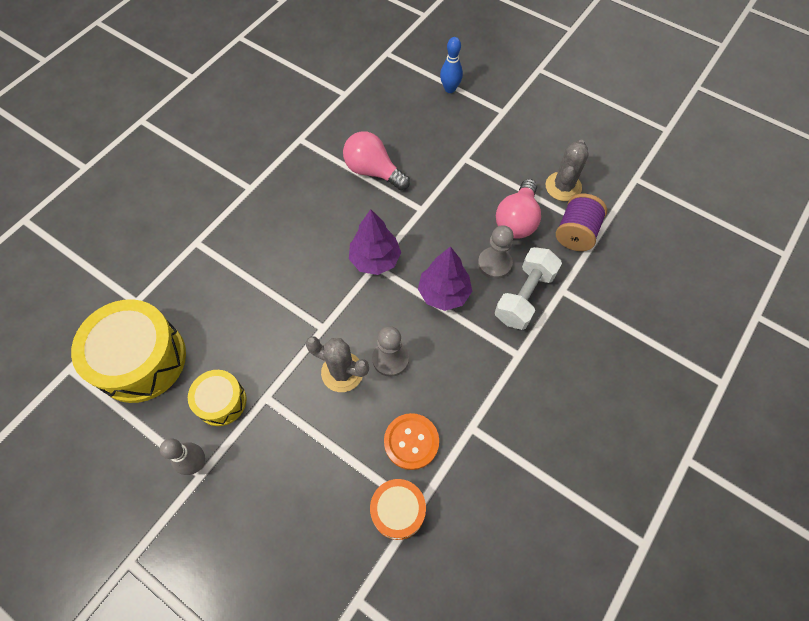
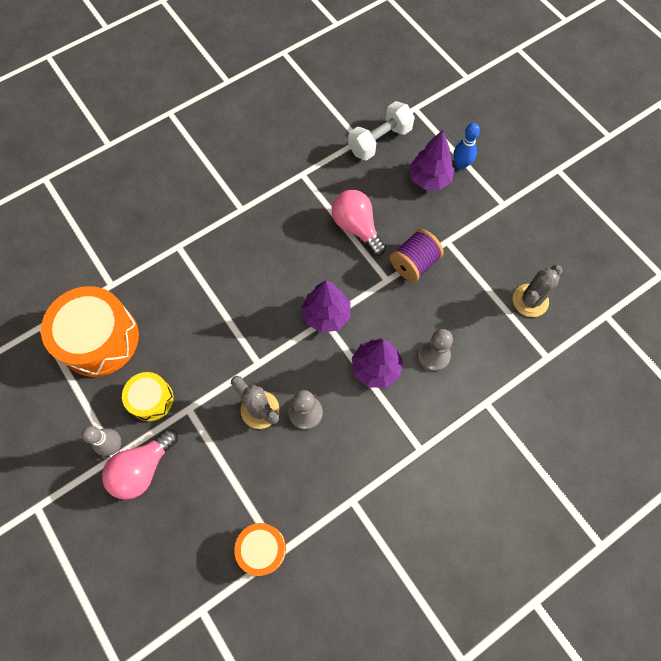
camera: 20 degrees right, 5 degrees up
(141, 359) = (99, 339): yellow drum -> orange drum
(411, 441) = (295, 493): orange button -> none
(425, 109) = (429, 179): none -> purple tree
(517, 220) = (471, 320): pink light bulb -> pink light bulb (143, 468)
(524, 296) = (448, 396): white dumbbell -> white dumbbell (380, 141)
(576, 233) = (522, 351): purple spool -> purple spool (414, 263)

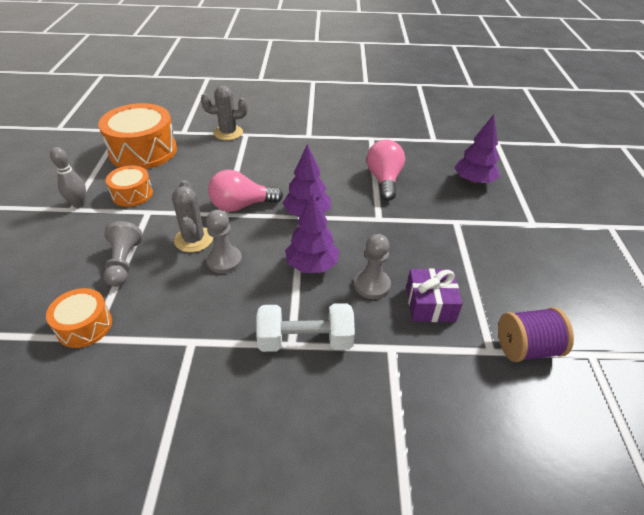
camera: 35 degrees right, 25 degrees down
(143, 468) = (77, 225): pink light bulb -> pink light bulb (241, 206)
(151, 399) = (132, 194): yellow drum -> orange drum
(227, 474) = (123, 263): none -> grey pawn
(380, 141) = (450, 146): white dumbbell -> white dumbbell (305, 340)
(414, 263) = (412, 220): purple spool -> purple spool (526, 348)
(461, 165) = (511, 185): blue bowling pin -> none
(484, 344) = (430, 304): none -> purple gift
(530, 300) = (507, 298): grey cactus -> grey cactus (228, 133)

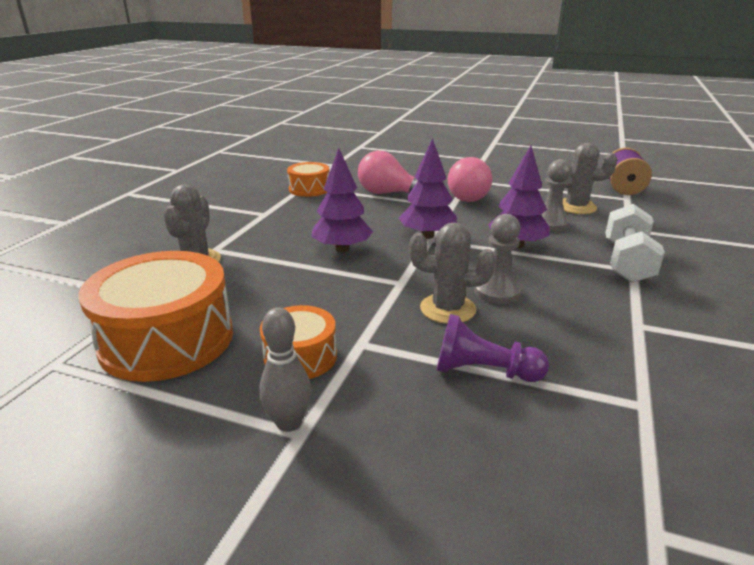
camera: 70 degrees left, 15 degrees down
(84, 326) = (621, 413): orange drum -> orange drum (309, 189)
(123, 263) = (483, 371): grey pawn -> purple pawn
(241, 206) = (389, 270): pink light bulb -> pink light bulb (467, 196)
(430, 304) = (576, 207): purple gift -> grey cactus
(473, 181) = (414, 164): purple tree -> purple tree (342, 249)

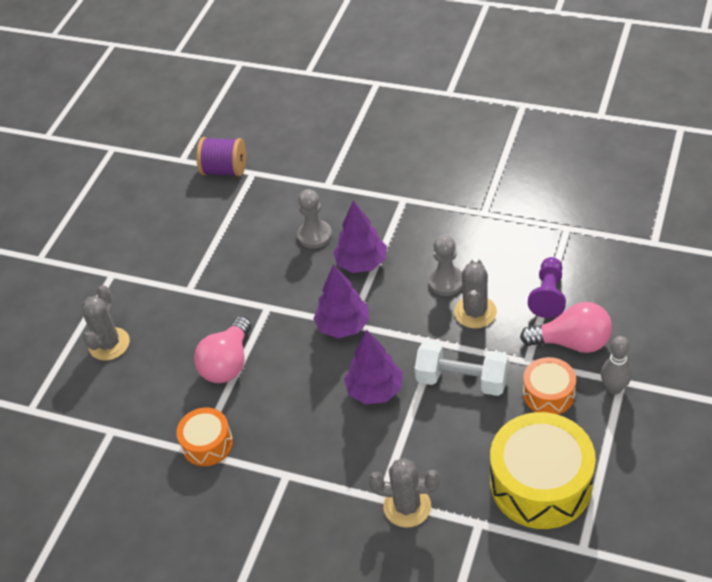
camera: 85 degrees left, 20 degrees up
(167, 340) = (540, 483): orange drum -> yellow drum
(467, 196) = (241, 293): pink light bulb -> pink light bulb (572, 342)
(576, 207) = (274, 212): grey cactus -> grey cactus (109, 344)
(627, 262) = (391, 200): white dumbbell -> white dumbbell (462, 380)

